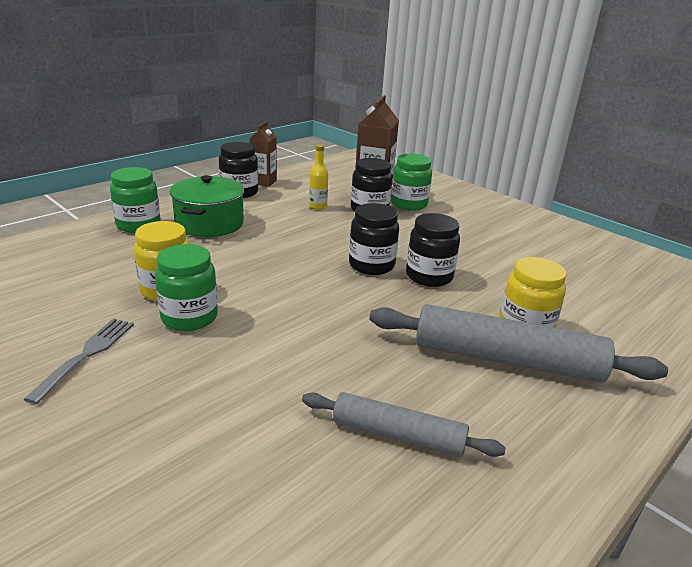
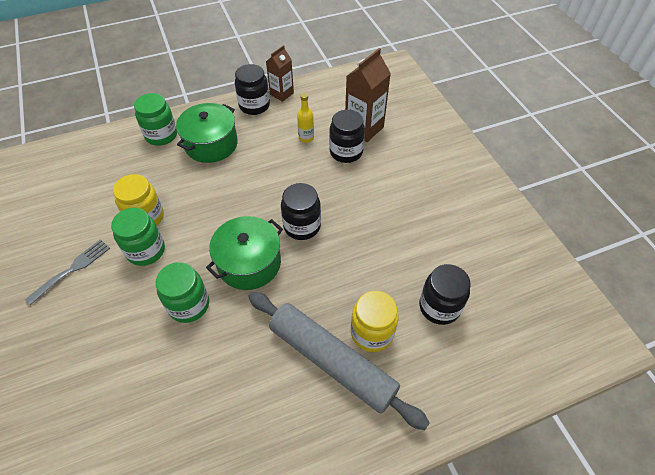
camera: 25 degrees right, 25 degrees up
(336, 303) = (249, 263): none -> green pot
(398, 434) = (211, 403): grey rolling pin -> none
(409, 204) = (386, 150): green jar -> green jar (189, 305)
(429, 276) = (338, 252): black jar -> black jar (439, 307)

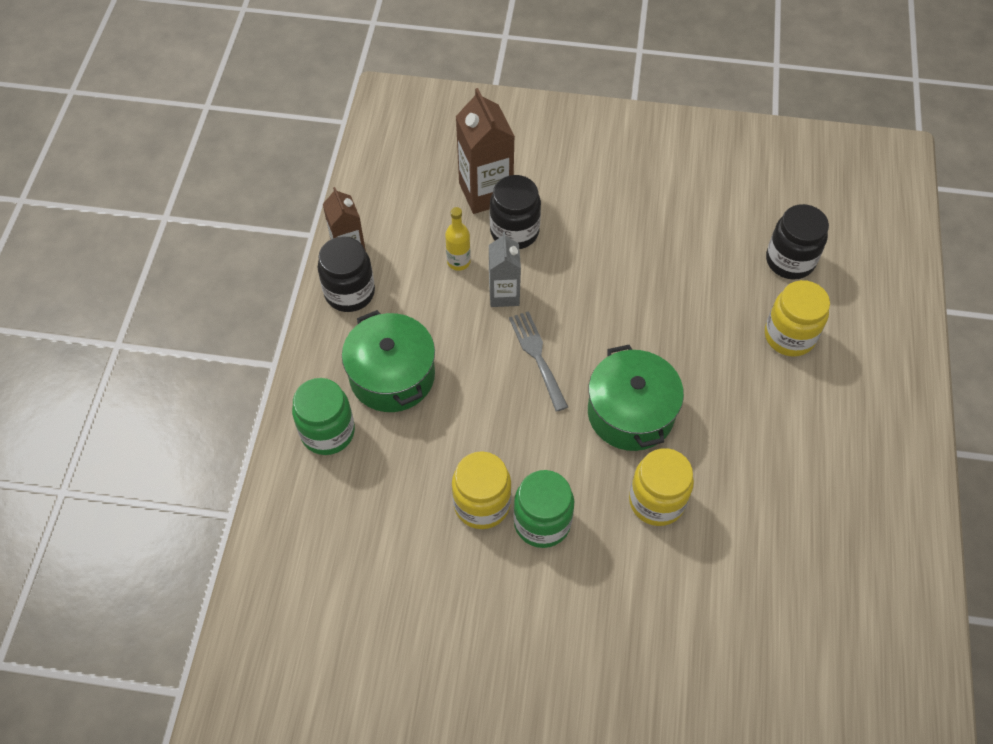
camera: 60 degrees left, 5 degrees up
(72, 269) = (521, 623): grey fork -> grey fork (537, 356)
(189, 305) = (656, 501): green jar -> yellow jar
(297, 166) = (504, 294): none -> grey carton
(302, 226) = (606, 334): black jar -> none
(332, 361) = (804, 388): grey rolling pin -> none

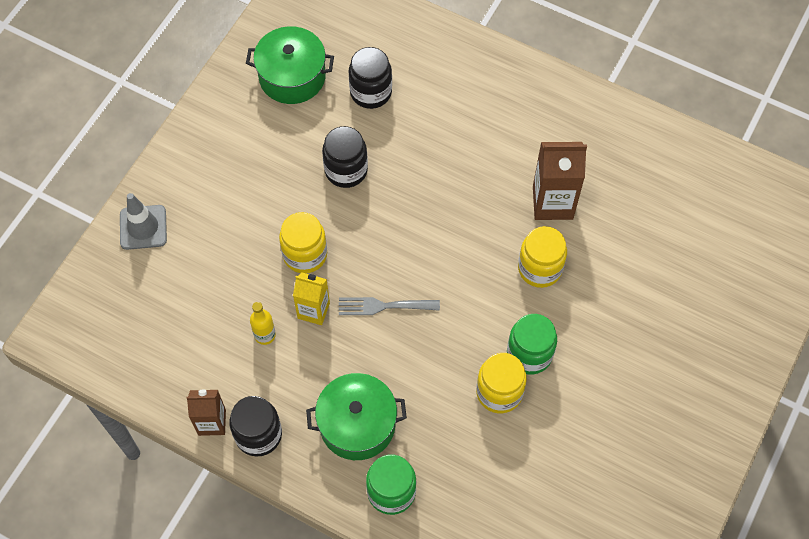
camera: 70 degrees left, 5 degrees up
(485, 192) = (201, 289): brown carton -> brown carton (552, 202)
(504, 294) = (313, 310): grey carton -> yellow carton
(514, 232) = (253, 280): black jar -> black jar (346, 170)
(530, 125) = (143, 227): none -> grey traffic cone
(630, 413) = (460, 258): green pot -> green pot (292, 77)
(789, 336) = (437, 122): yellow jar -> yellow jar (305, 255)

